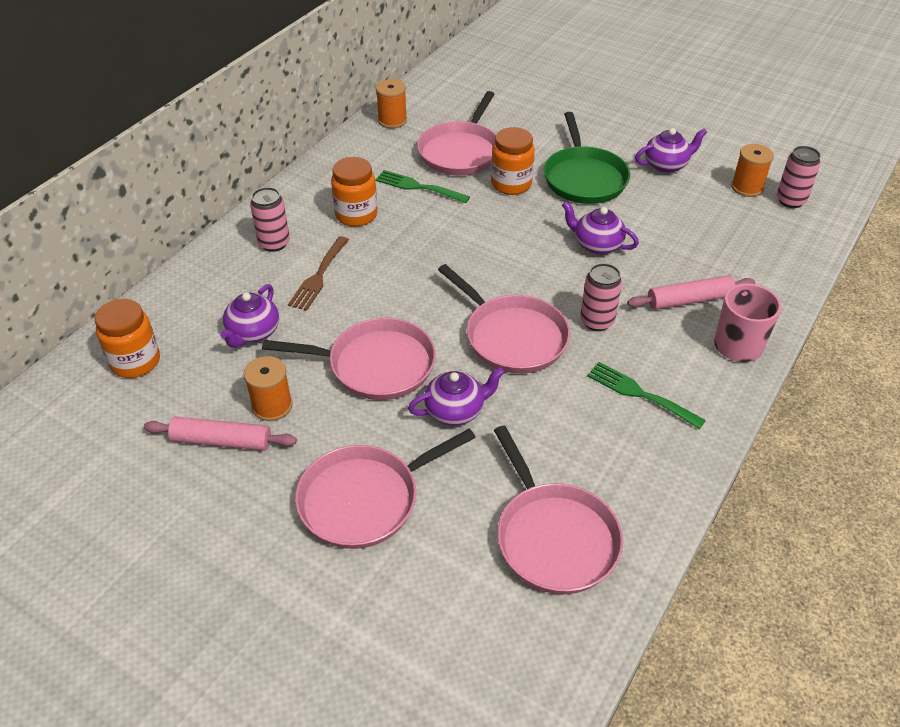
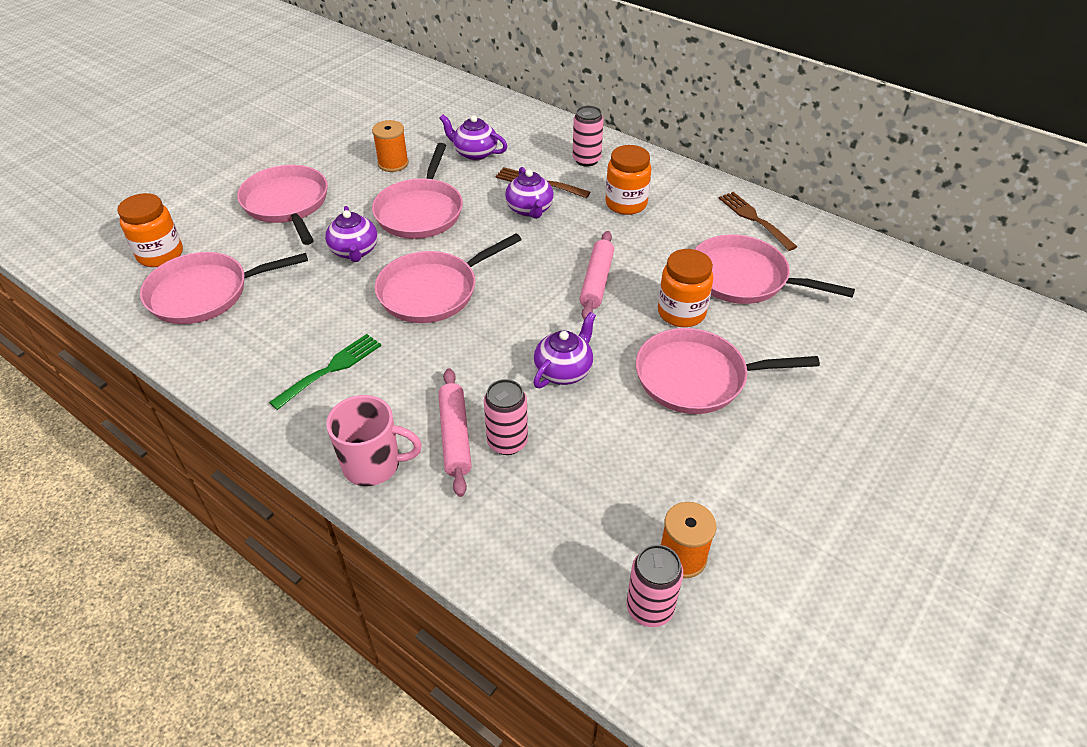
camera: 95 degrees right, 0 degrees up
(135, 362) = (457, 107): orange jar -> orange jar (160, 255)
(222, 441) = (368, 144): pink rolling pin -> pink rolling pin (597, 281)
(377, 143) = (754, 219): none -> brown fork
(392, 120) = (801, 230): orange spool -> none
(418, 187) = (673, 244): green fork -> none
(584, 178) = (696, 377): green pan -> pink pan
(597, 321) = (439, 353): pink can -> pink can (507, 442)
(666, 165) = (733, 469): purple teapot -> purple teapot (530, 209)

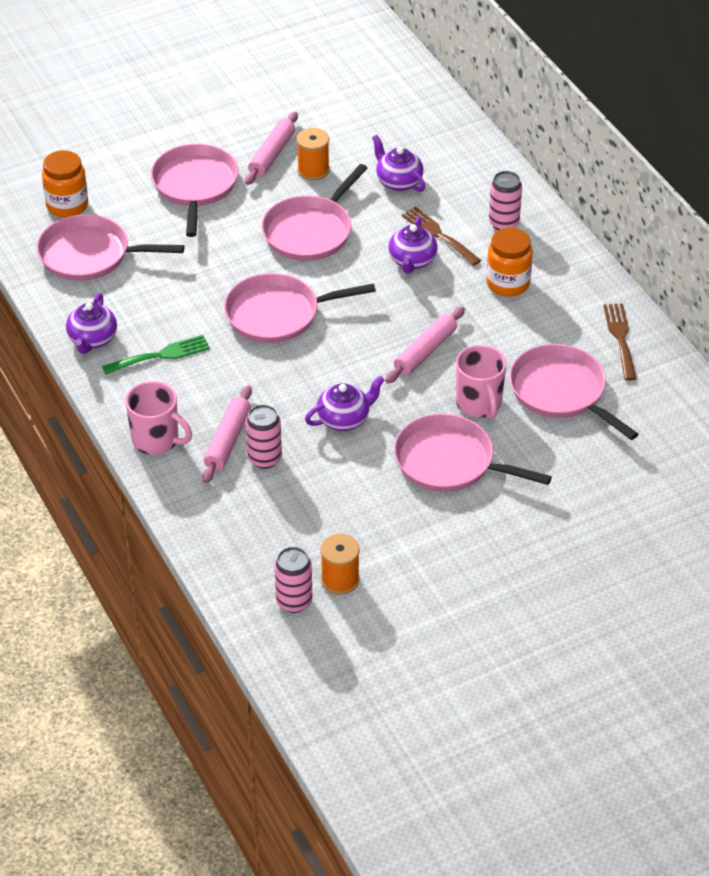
camera: 25 degrees right, 0 degrees up
(347, 161) = (271, 154): none -> pink rolling pin
(354, 251) = (231, 254): purple teapot -> purple teapot (92, 339)
(681, 313) = (479, 404): orange jar -> pink mug

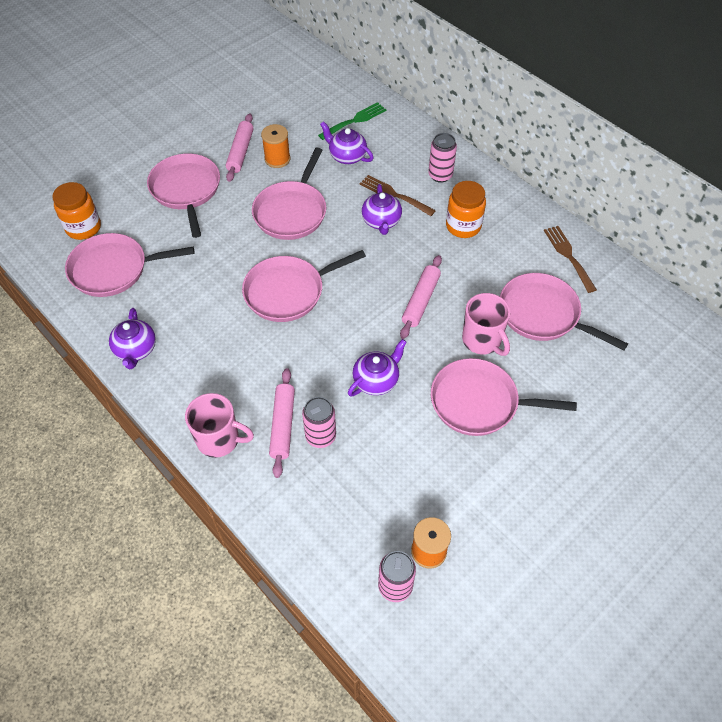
camera: 15 degrees left, 10 degrees up
(161, 355) = (200, 352): green fork -> green fork (355, 120)

